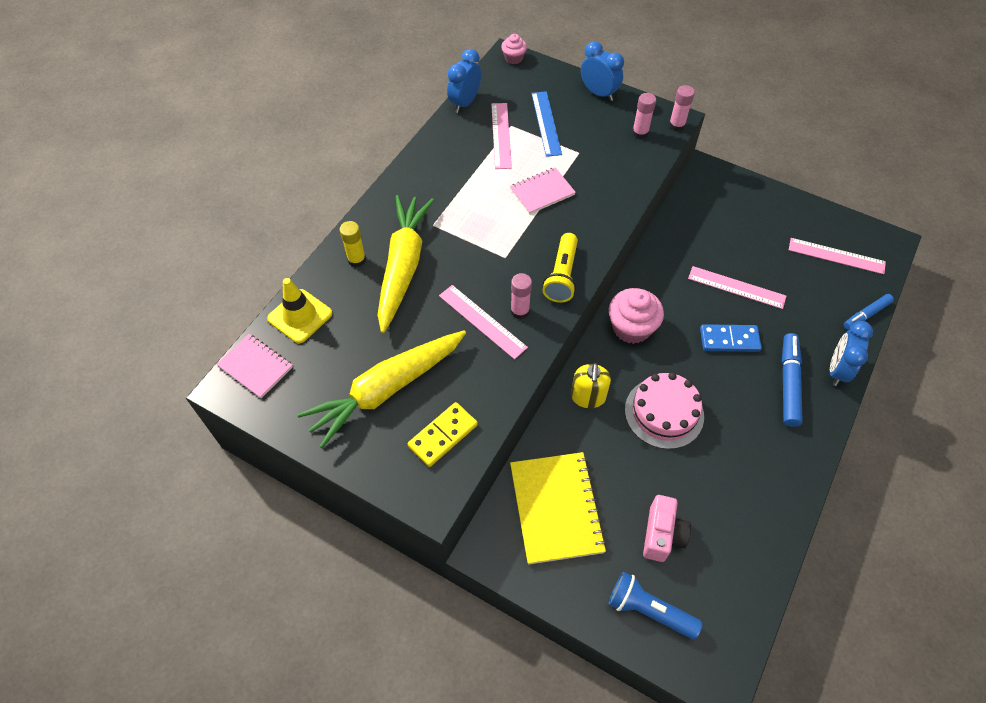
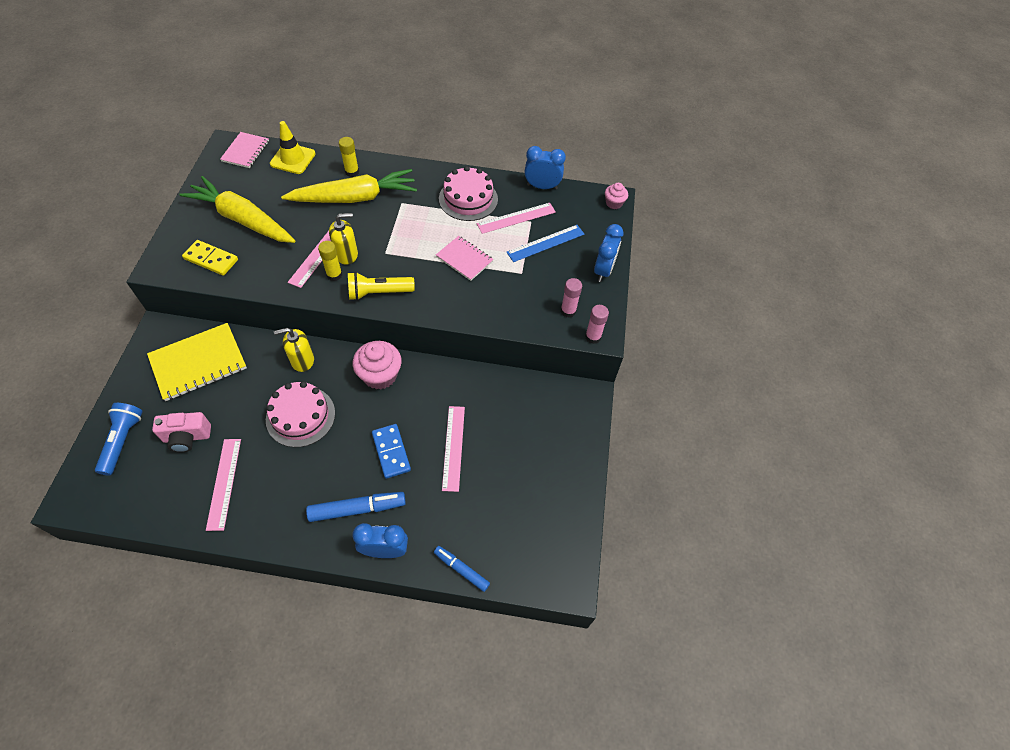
camera: 65 degrees right, 0 degrees up
(454, 166) = (468, 199): none -> pink cake
(492, 293) = (346, 254): none -> yellow soap dispenser
(520, 311) = (334, 275): pink glue stick -> yellow glue stick
(836, 256) = (528, 531): pink ruler -> pink ruler (224, 483)

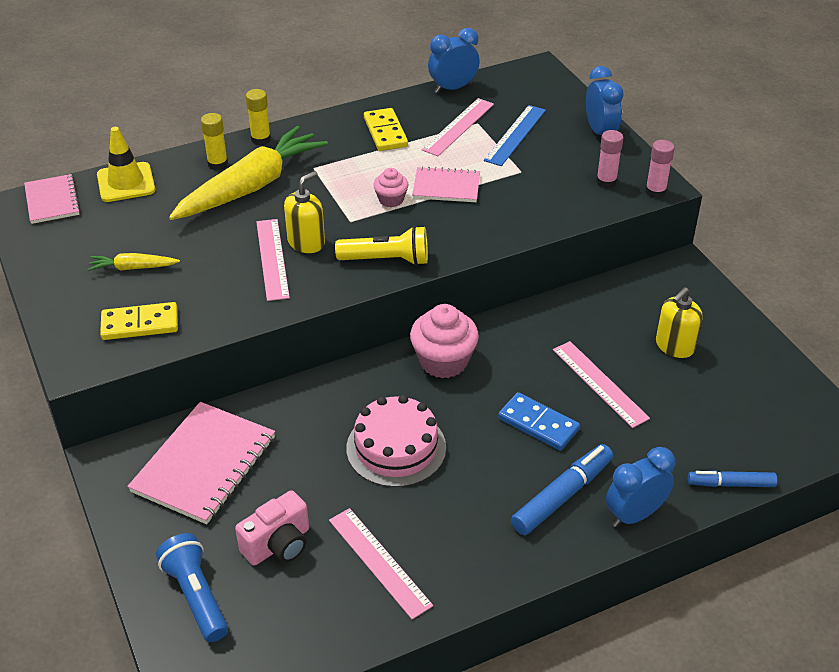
camera: 30 degrees left, 15 degrees down
(198, 363) = (204, 464): yellow notebook -> pink notebook
(242, 219) = (133, 268): yellow carrot -> yellow carrot, size x0.44
(302, 360) = (335, 394): yellow soap dispenser -> yellow soap dispenser (674, 346)
(334, 275) = (315, 268): yellow glue stick -> yellow glue stick (261, 139)
(378, 293) = (387, 260): yellow flashlight -> yellow flashlight turned 135 degrees counterclockwise
(468, 199) = (385, 132): pink cake -> yellow domino
(614, 203) = (543, 71): pink cupcake -> pink cupcake (391, 199)

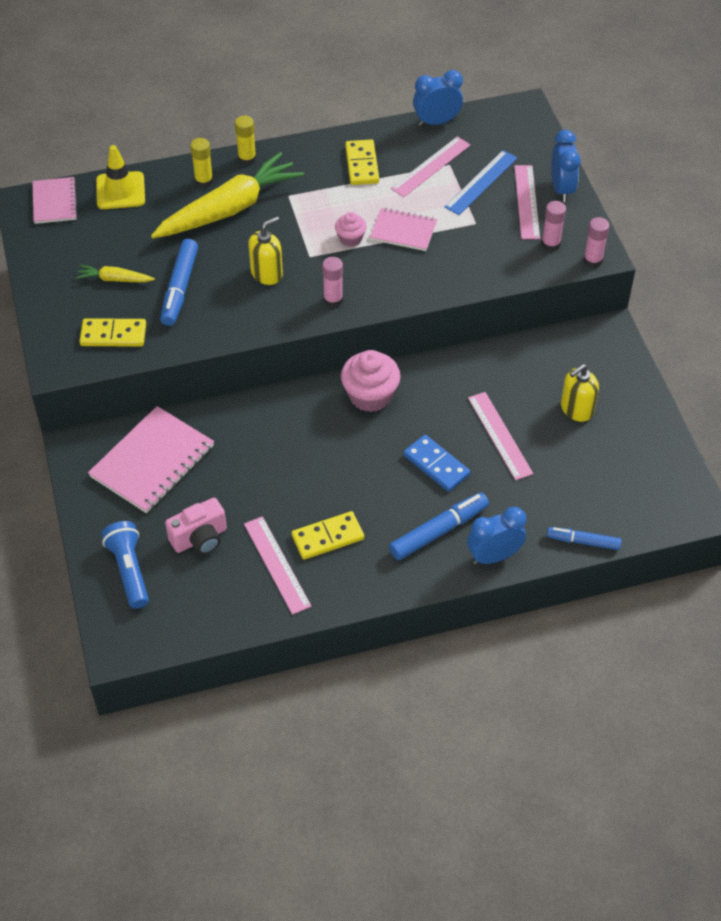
camera: 10 degrees right, 10 degrees up
(210, 268) = (179, 288): none -> blue marker
(272, 259) = (234, 286): pink ruler -> pink ruler (527, 202)
(387, 260) = (333, 300): yellow flashlight -> pink glue stick
(396, 448) = (312, 469): pink cake -> none
(433, 521) = (328, 537): none -> yellow domino

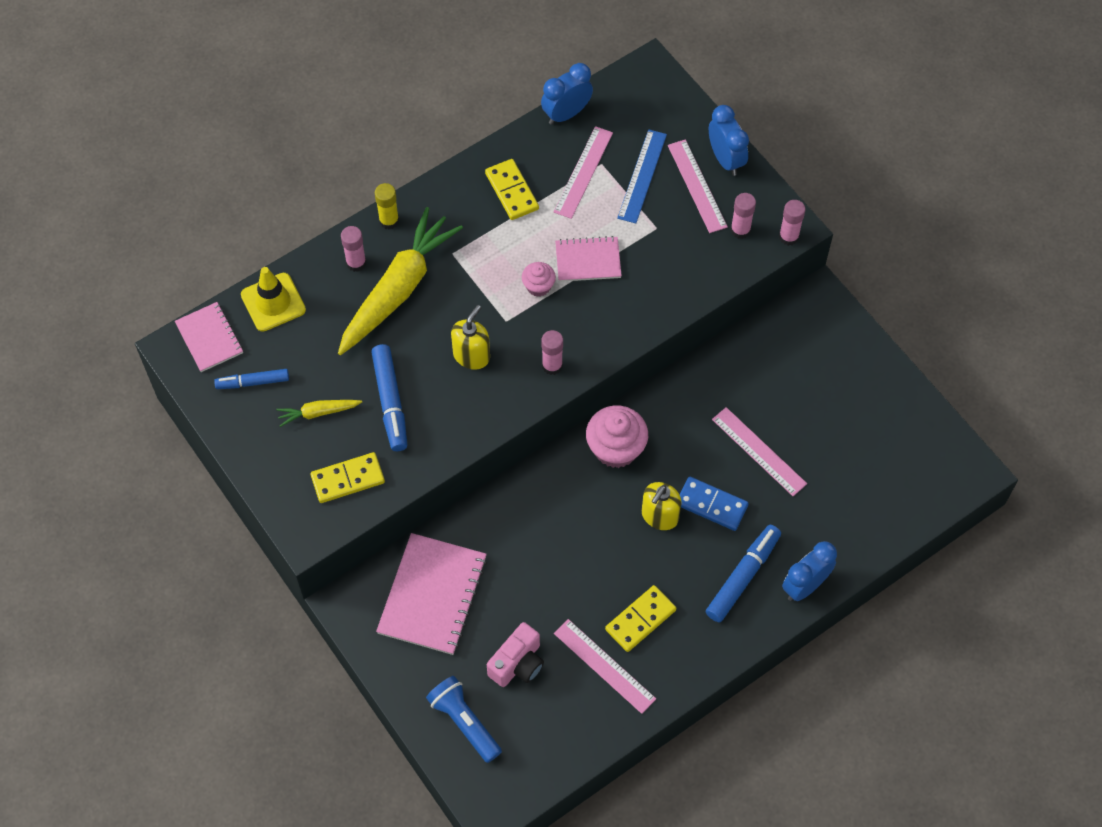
camera: 20 degrees left, 10 degrees up
(204, 181) = (356, 263): yellow glue stick -> pink glue stick
(576, 409) = (820, 397): yellow soap dispenser -> yellow soap dispenser (659, 516)
(583, 541) = (881, 541): blue marker -> blue marker (253, 382)

